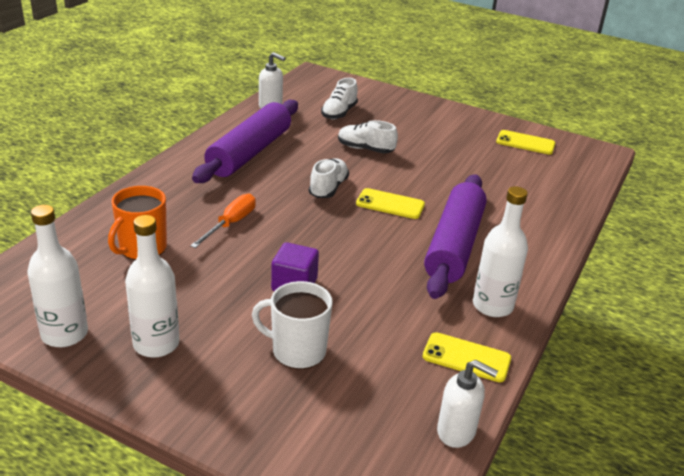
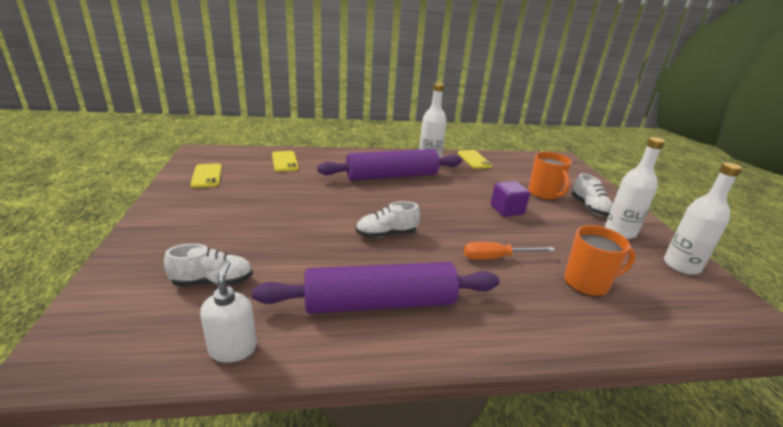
camera: 125 degrees left, 5 degrees down
(297, 351) = (544, 194): white mug -> orange mug
(365, 149) = (293, 238): white shoe -> white shoe (589, 207)
(390, 204) = (374, 204): yellow phone -> yellow phone (285, 161)
(456, 432) = (514, 155): white soap dispenser -> none

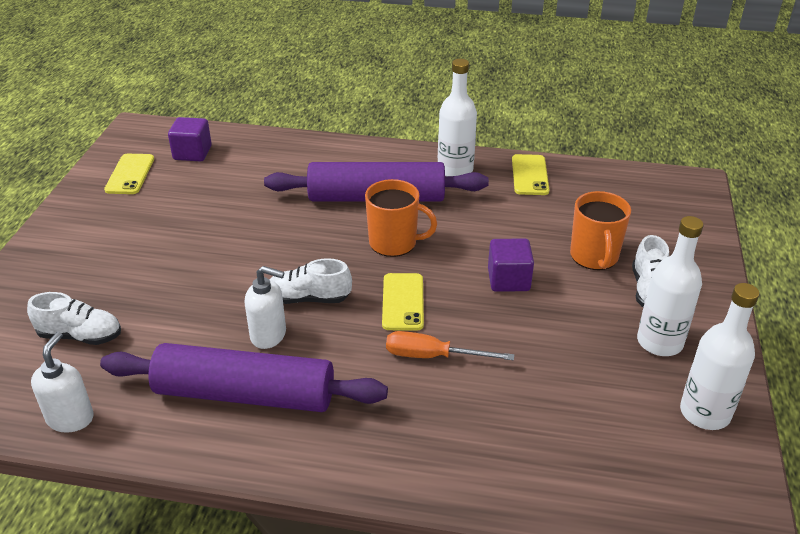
camera: 20 degrees right, 10 degrees up
(249, 162) = (192, 153): none -> purple cube
(285, 161) = (240, 156): yellow phone -> yellow phone (403, 302)
(372, 260) = (269, 335): none -> white soap dispenser
(587, 283) = (530, 414): orange mug -> orange mug (394, 243)

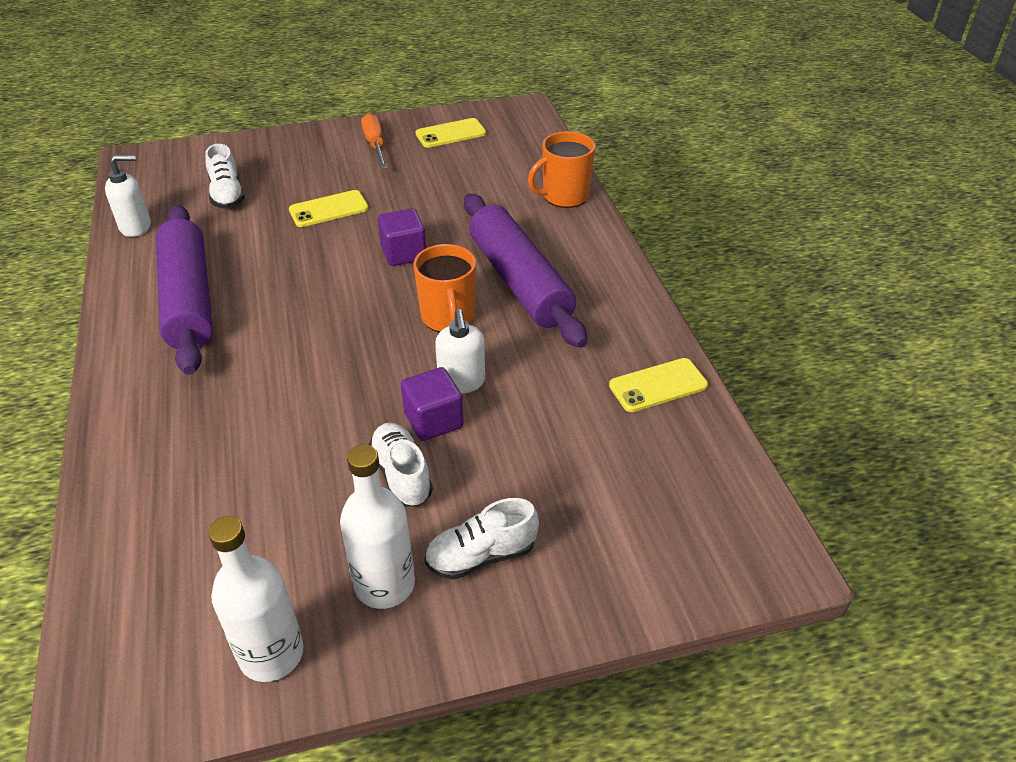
camera: 65 degrees right, 5 degrees up
(192, 153) = (509, 150): purple cube -> purple cube (404, 253)
(269, 335) = (268, 286): white soap dispenser -> white soap dispenser (462, 382)
(309, 298) = (330, 292): white shoe -> white shoe (401, 475)
(403, 302) = (355, 352): yellow phone -> yellow phone (329, 209)
(433, 356) = (281, 397): orange screwdriver -> orange screwdriver (375, 145)
(455, 169) = (619, 321): white bottle -> none
(594, 257) = (523, 485): orange mug -> orange mug (564, 196)

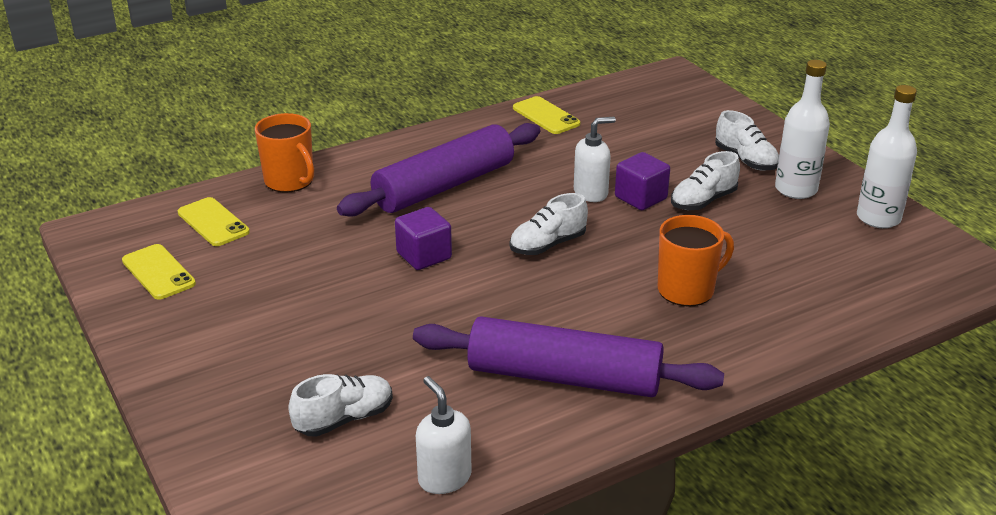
camera: 105 degrees left, 10 degrees down
(189, 299) = (564, 377): purple rolling pin -> purple rolling pin turned 45 degrees clockwise
(329, 209) = (356, 325): yellow phone -> yellow phone (213, 222)
(375, 145) = (193, 325): orange screwdriver -> none
(380, 329) = (547, 245): none -> white shoe
(448, 317) = (513, 213): orange mug -> orange mug (687, 290)

